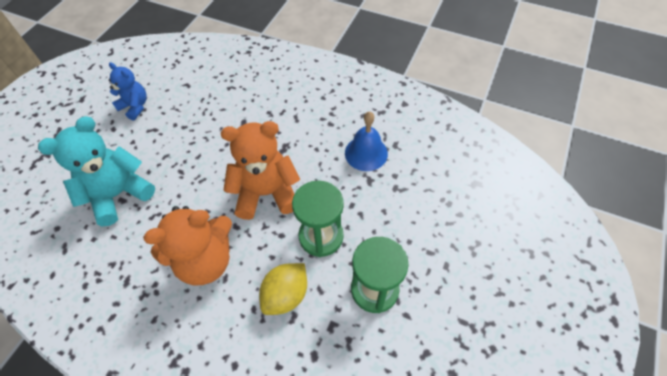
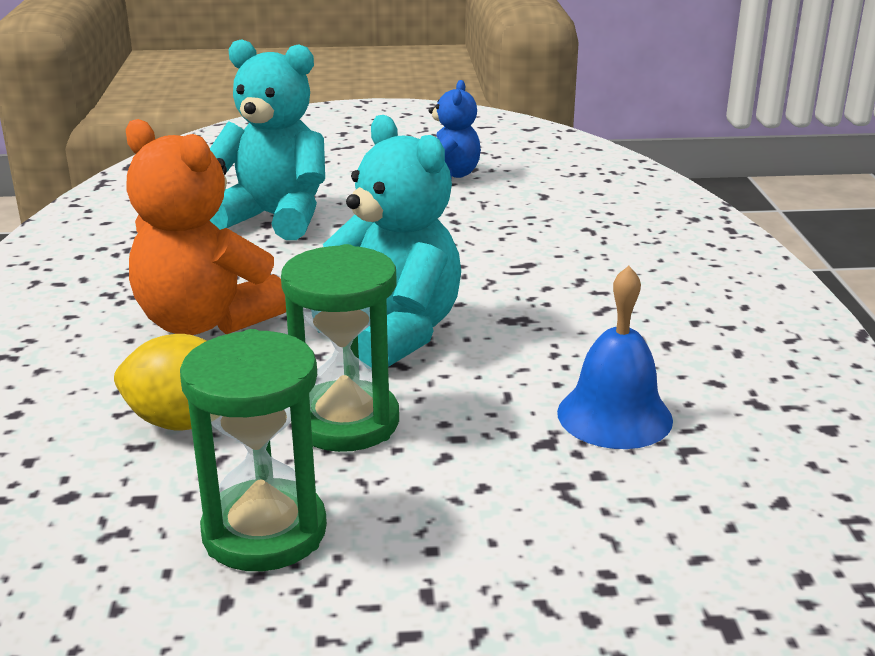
camera: 60 degrees right, 30 degrees down
(266, 193) = (392, 333): orange teddy bear -> turquoise teddy bear

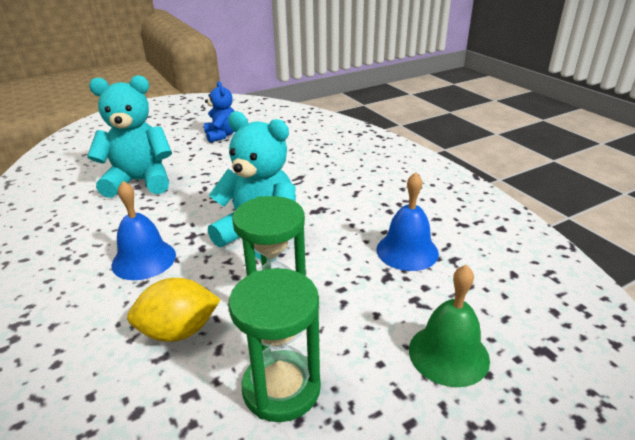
camera: 25 degrees left, 5 degrees up
(205, 322) = (144, 259): orange teddy bear -> blue bell
(550, 573) = (448, 354): none -> green bell

